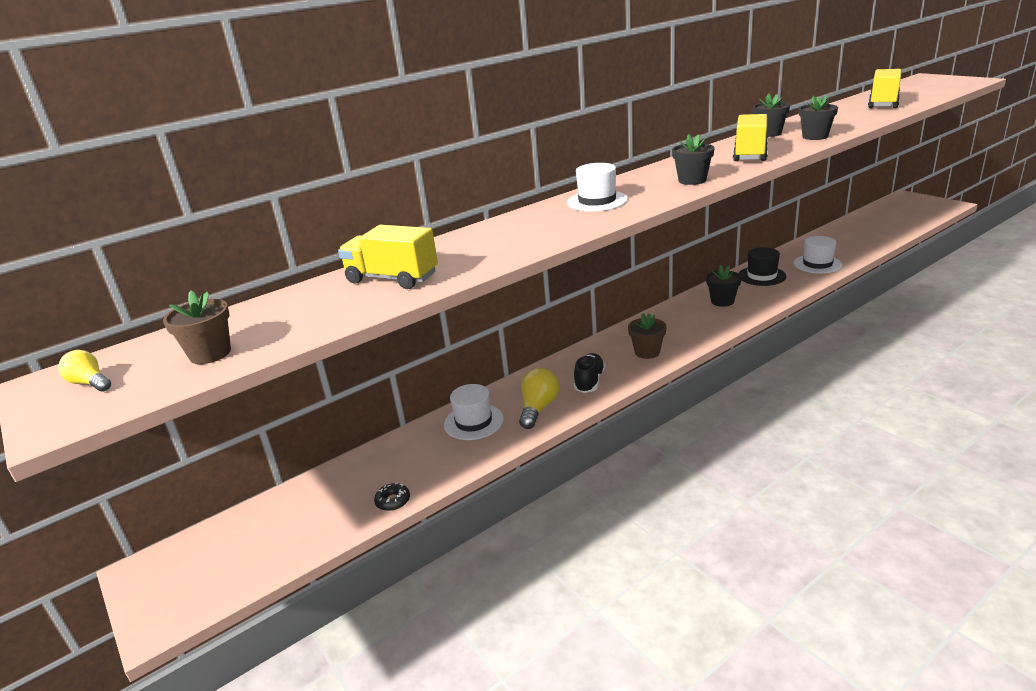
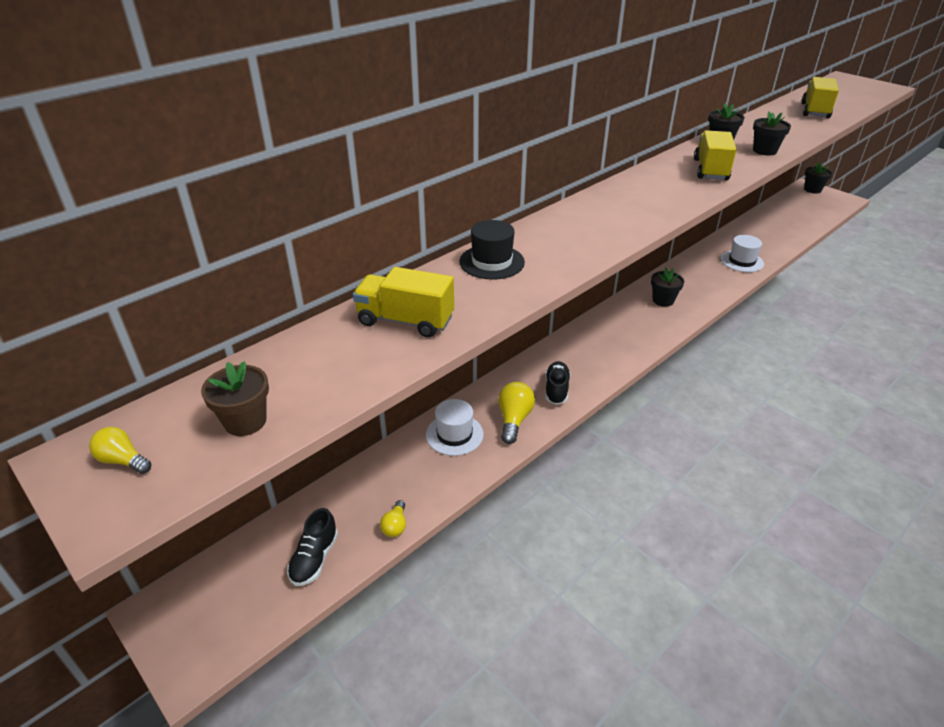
camera: 10 degrees left, 10 degrees up
(305, 529) = (314, 559): none -> black shoe
(393, 501) = (395, 526): black donut -> yellow light bulb
(597, 201) = (581, 223): white hat -> none
(647, 352) = (604, 357): brown flower pot -> none
(692, 180) = (665, 202): black flower pot -> black flower pot (812, 190)
(762, 276) = (694, 272): black hat -> black hat (491, 262)

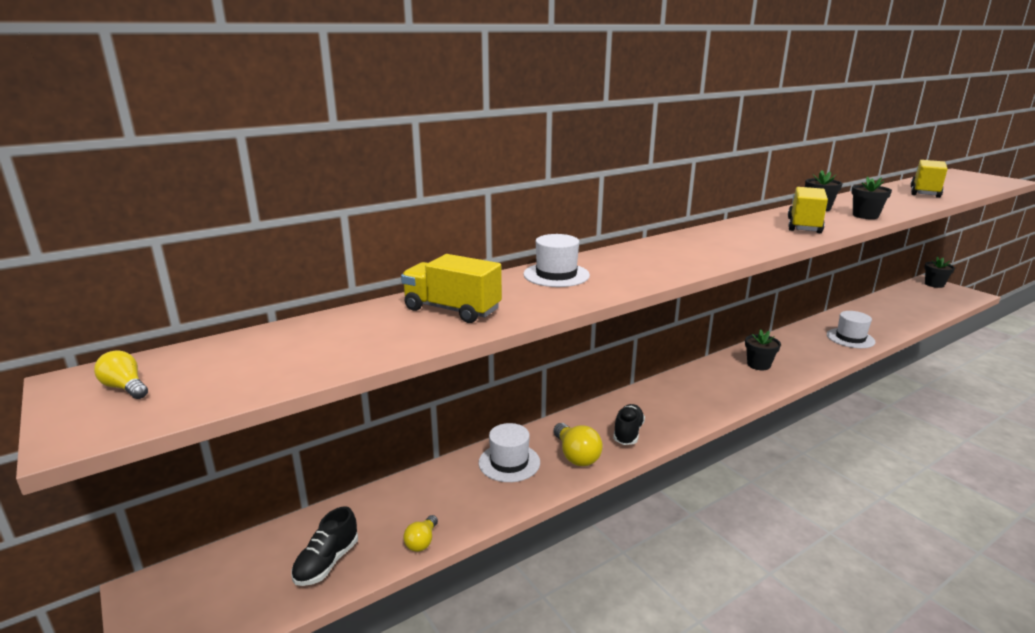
camera: 10 degrees right, 15 degrees down
(245, 421) = (258, 369): brown flower pot -> none
(491, 262) = (556, 275): black hat -> white hat
(514, 419) = (576, 456): yellow light bulb -> yellow light bulb turned 135 degrees clockwise

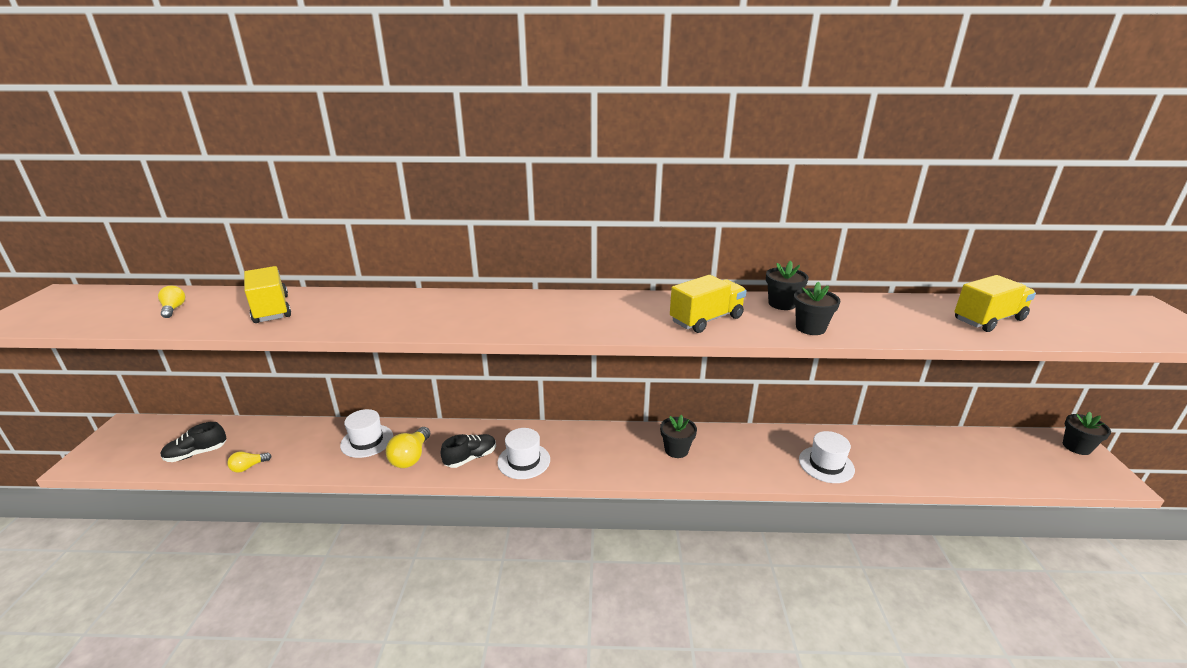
camera: 35 degrees right, 5 degrees up
(125, 388) = (60, 304): yellow light bulb -> yellow light bulb (174, 309)
(556, 275) = (389, 303): white hat -> white hat (524, 461)

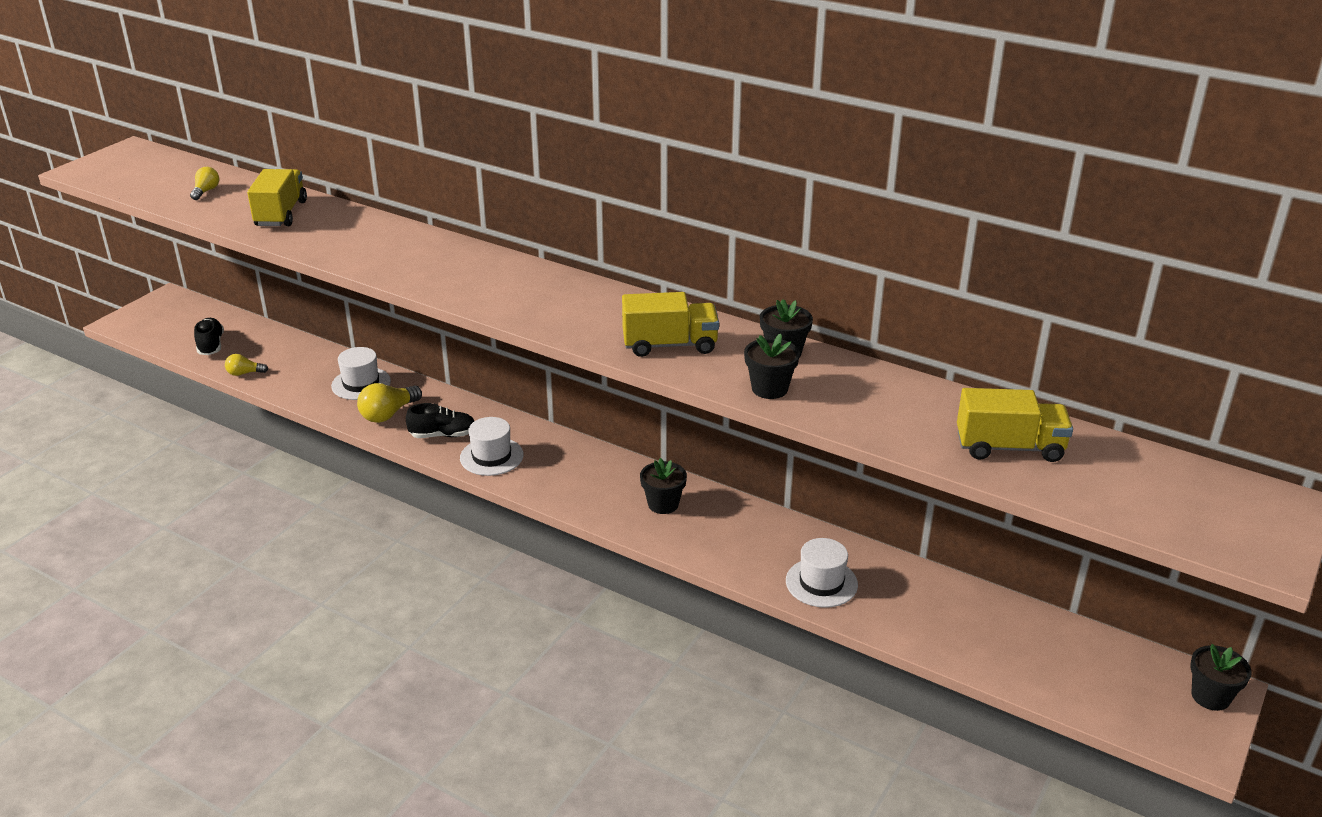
camera: 30 degrees right, 5 degrees up
(196, 453) = (211, 345): black shoe -> black shoe turned 75 degrees clockwise

